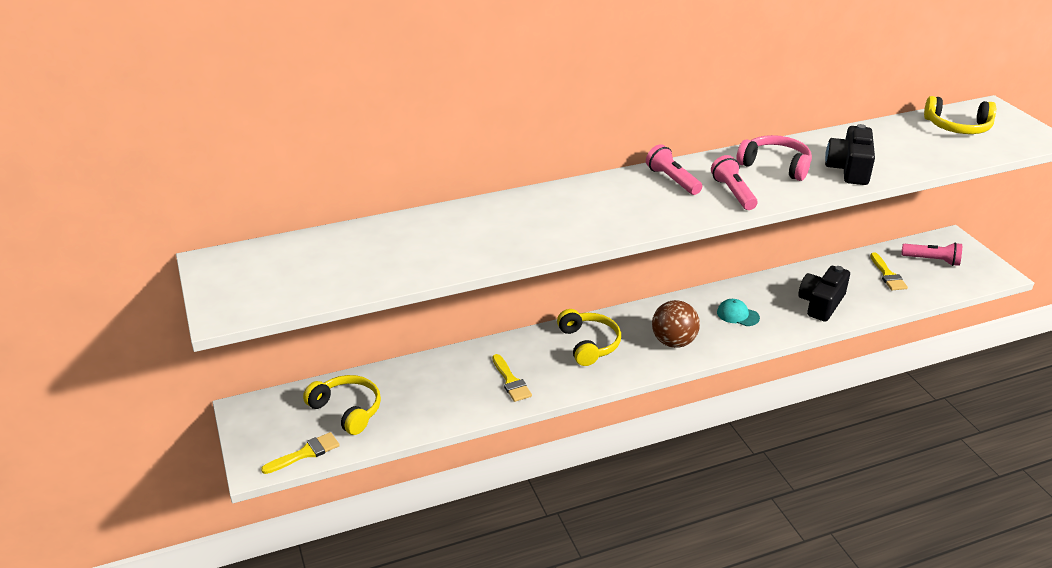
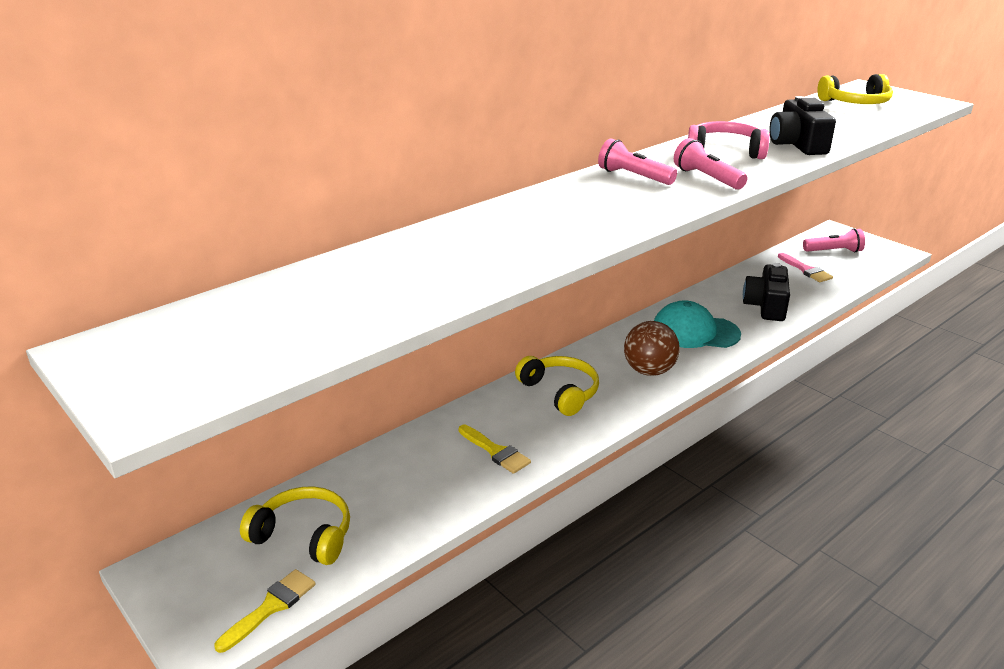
camera: 20 degrees left, 5 degrees down
(737, 315) = (695, 332): turquoise cap -> turquoise cap, size x1.83
(887, 275) = (805, 270): yellow brush -> pink brush

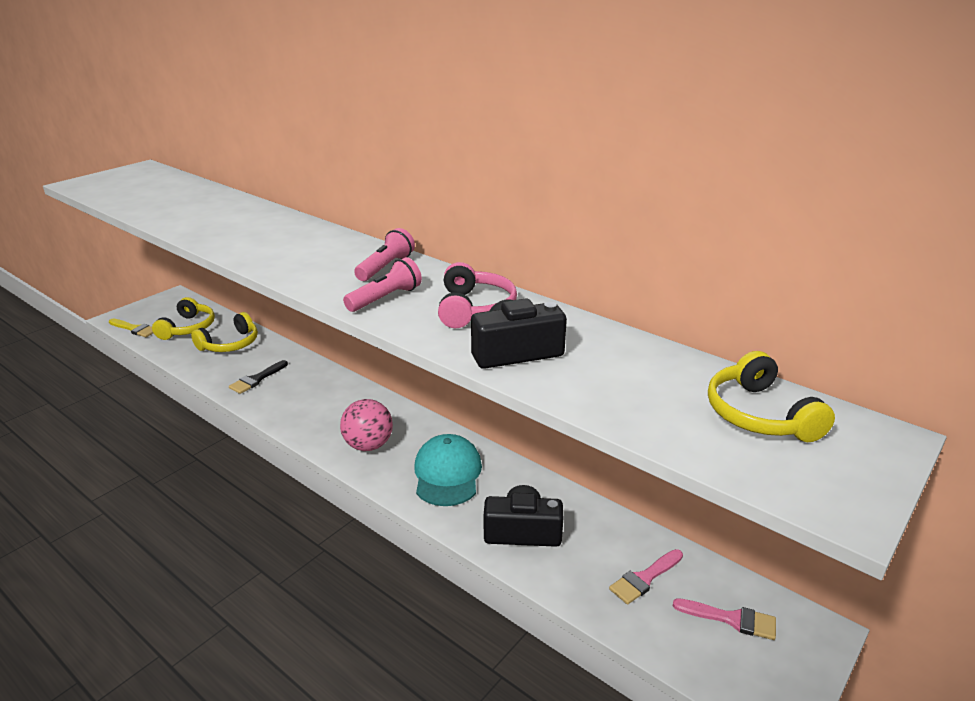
camera: 80 degrees right, 0 degrees up
(495, 451) = (257, 379): yellow brush -> black brush
(560, 392) = (333, 400): yellow headphones -> yellow headphones (230, 344)
(649, 371) = (368, 445): brown ball -> pink ball
(834, 251) = (731, 619): pink flashlight -> pink brush

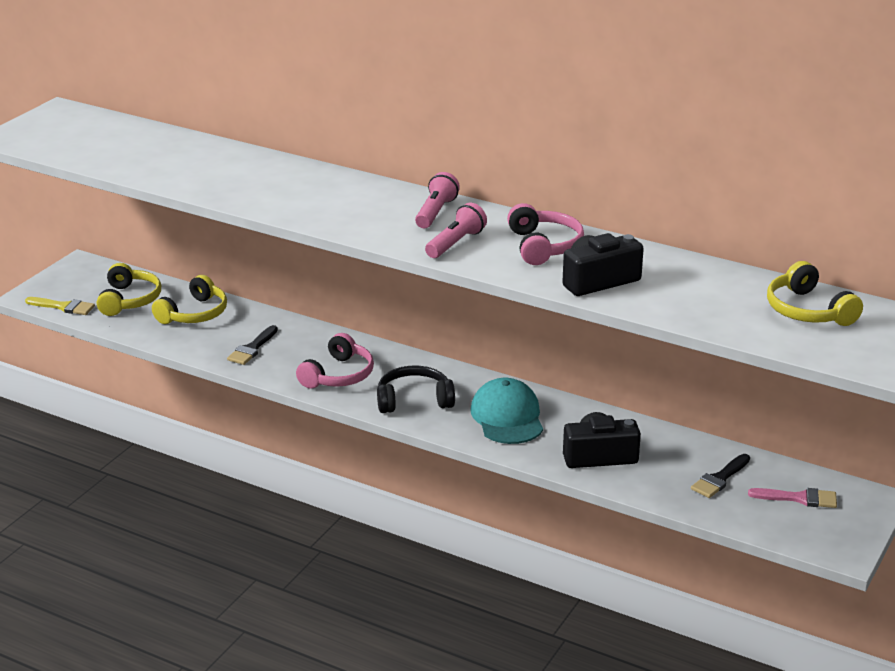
camera: 10 degrees left, 0 degrees up
(314, 412) = (338, 375): none -> pink headphones
(368, 445) = (414, 400): pink ball -> black headphones
(644, 578) = (720, 478): pink brush -> black brush

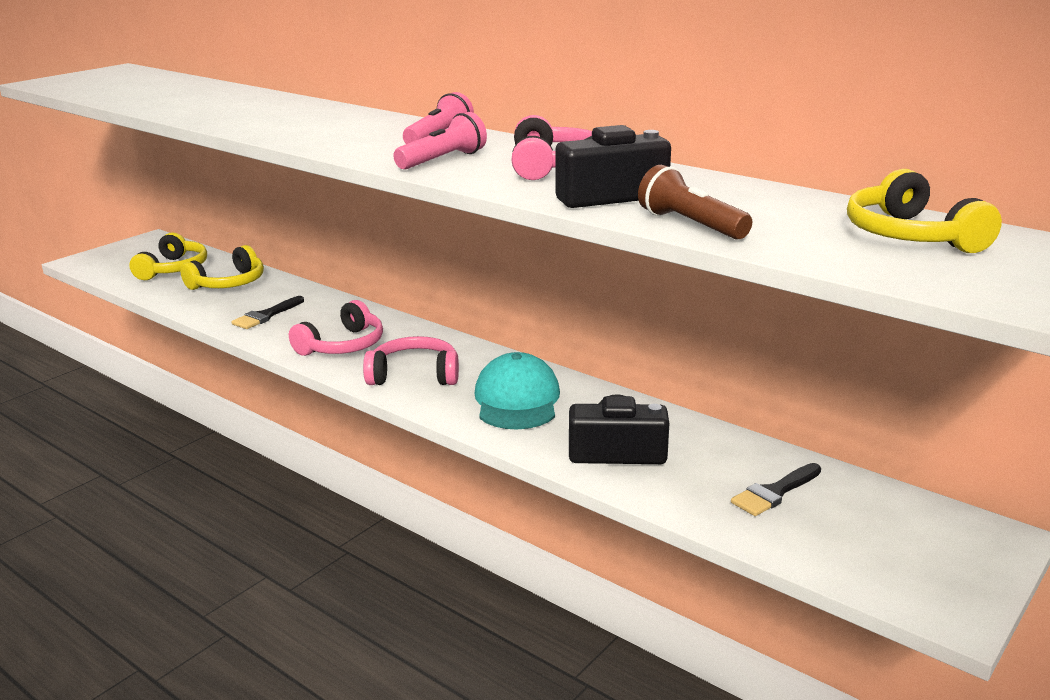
camera: 10 degrees right, 5 degrees down
(63, 307) = (105, 271): yellow brush -> none
(414, 400) = (414, 375): black headphones -> pink headphones
(664, 309) = (690, 225): none -> brown flashlight
(799, 498) = (886, 528): pink brush -> none

